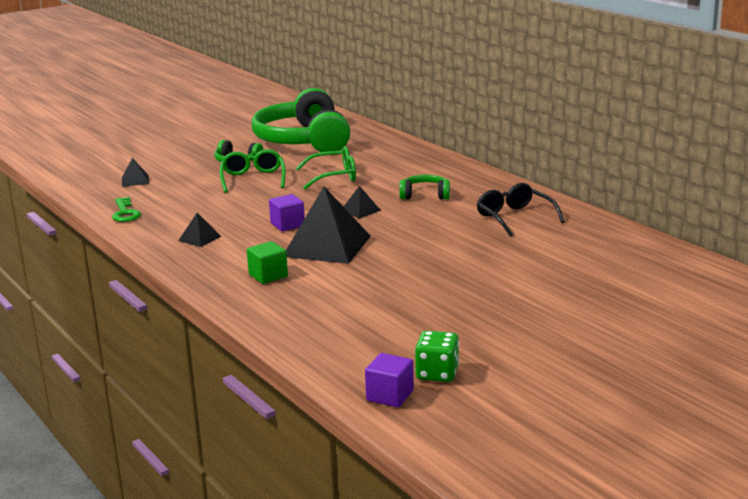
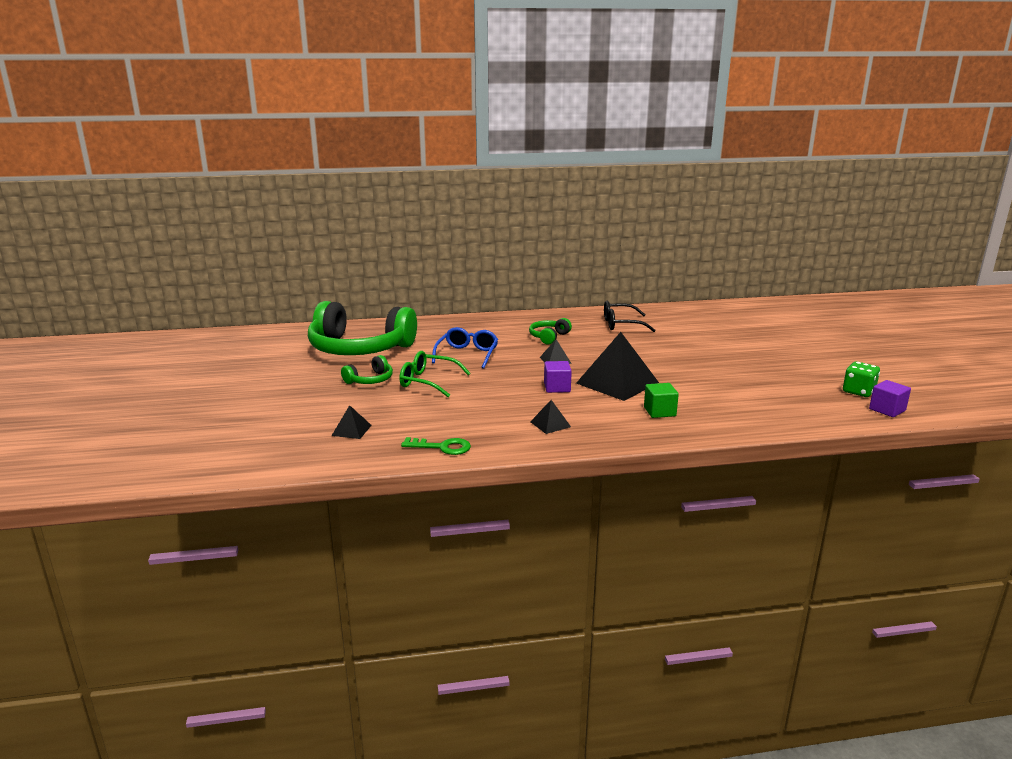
camera: 65 degrees left, 0 degrees up
(333, 177) = (467, 355): green glasses -> blue glasses

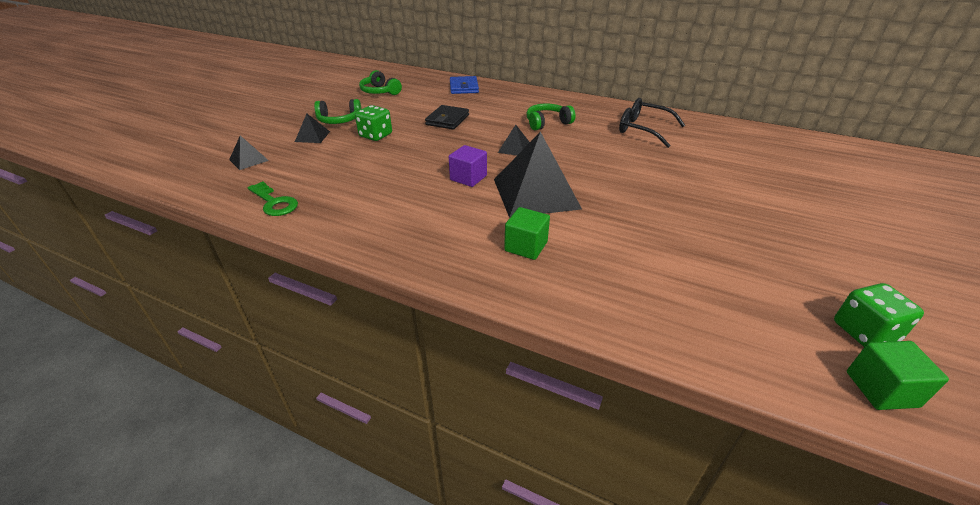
camera: 35 degrees right, 15 degrees up
(359, 348) = (380, 91): green headphones -> green headphones, size x0.42
(429, 382) = (376, 135): green glasses -> green dice
(432, 327) = (464, 87): none -> blue wallet
(467, 355) = (447, 120): blue glasses -> black wallet
(550, 424) = (396, 216): black pyramid -> black pyramid (312, 136)
(887, 410) = (881, 389): purple cube -> green cube

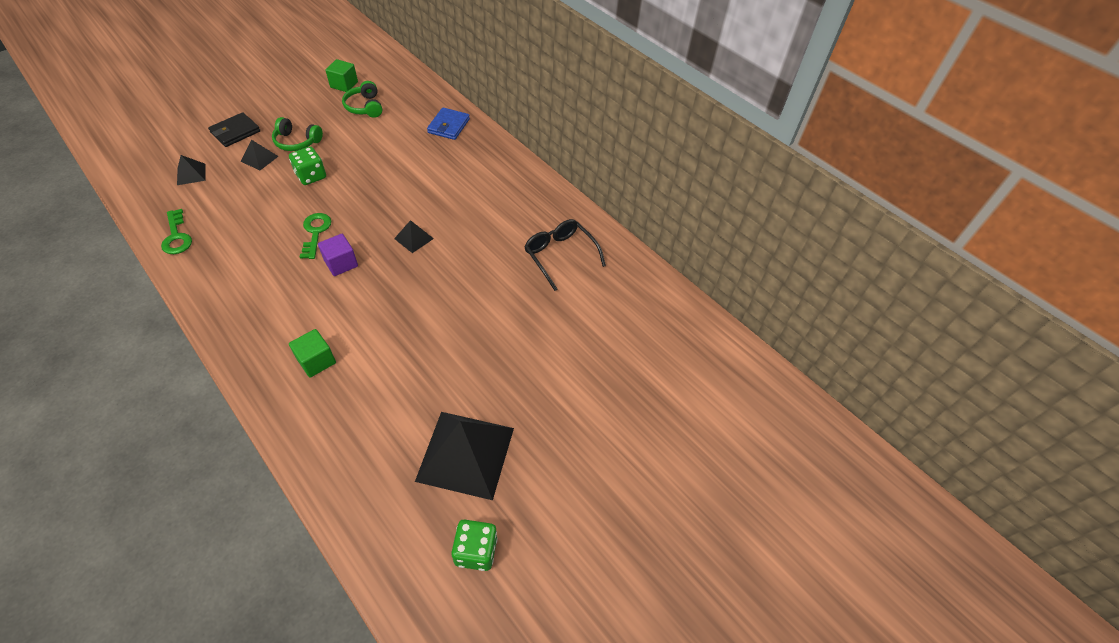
camera: 20 degrees right, 15 degrees up
(420, 166) = (315, 232): none -> green key
(447, 120) = (390, 174): black wallet -> black wallet (235, 132)
(536, 193) = (378, 304): black pyramid -> black pyramid (466, 454)
(547, 123) = (477, 212): green headphones -> none
(881, 389) = (427, 595): green cube -> green cube (344, 85)

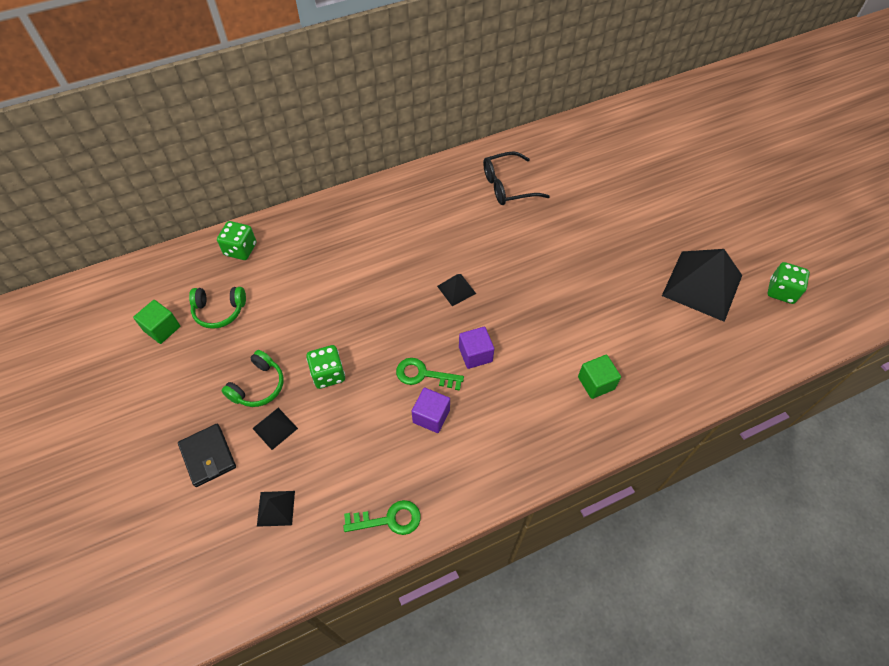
camera: 70 degrees left, 5 degrees up
(273, 245) = (431, 416): none -> purple cube
(428, 103) = (240, 249): none -> green dice
(448, 126) = (290, 237): blue wallet -> none

